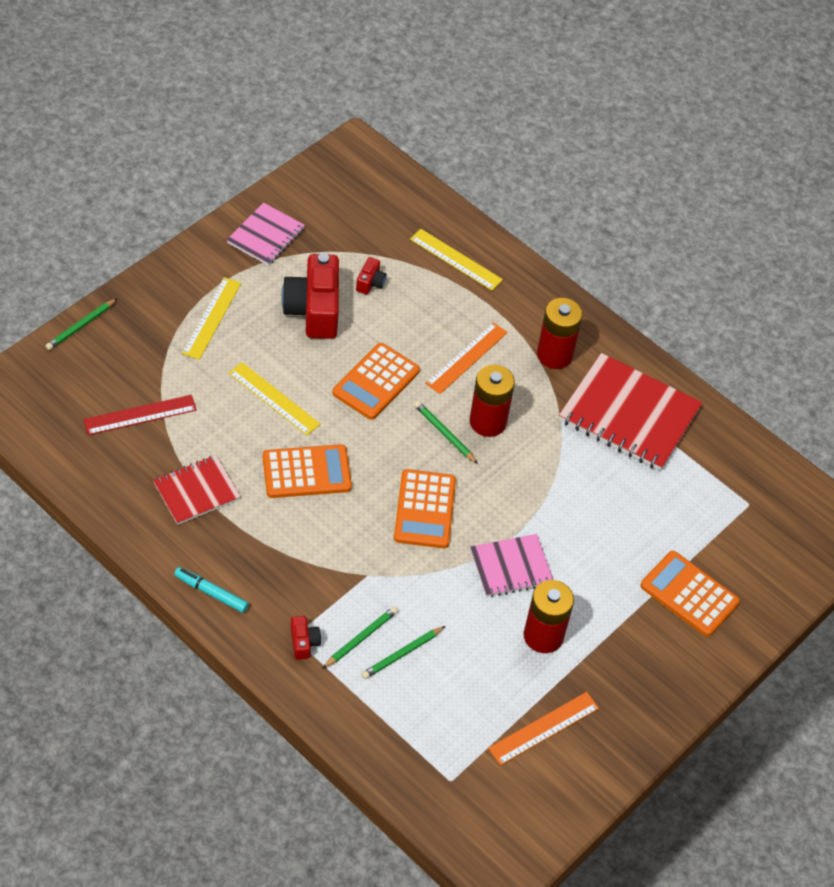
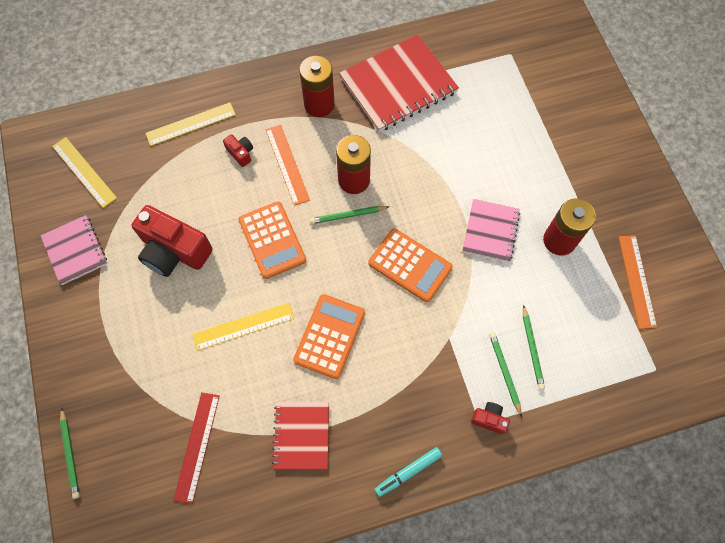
camera: 55 degrees left, 15 degrees up
(212, 318) = (132, 336): yellow ruler -> yellow ruler (84, 172)
(370, 283) = (174, 195): red camera -> red camera (241, 153)
(689, 594) = (566, 128): orange calculator -> none

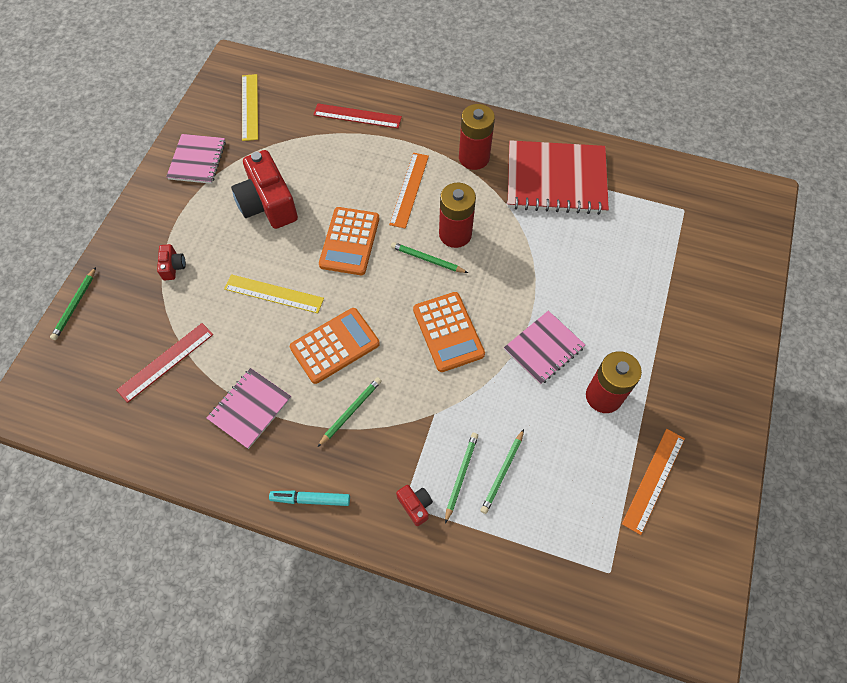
camera: 35 degrees right, 5 degrees down
(191, 124) = (357, 116): yellow ruler -> red ruler
(241, 153) = (378, 160): red camera -> red camera (173, 267)
(301, 435) = (250, 408): red notebook -> pink notebook
(384, 381) = (351, 411): none -> green pencil

